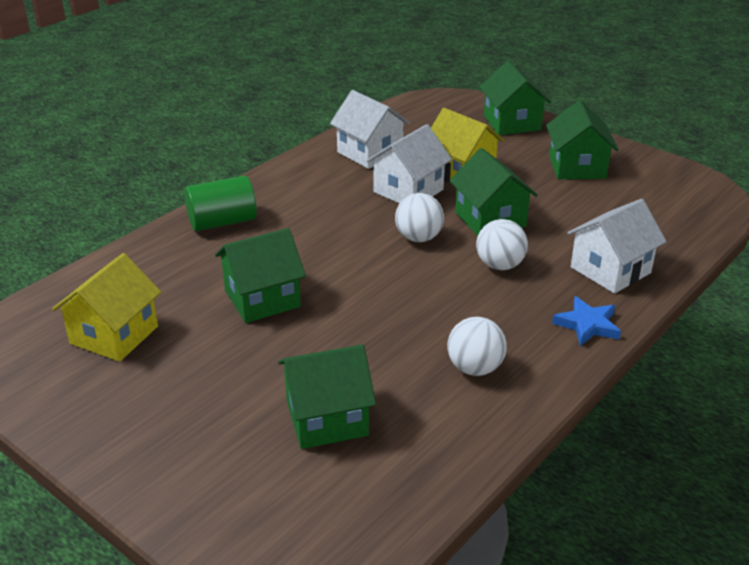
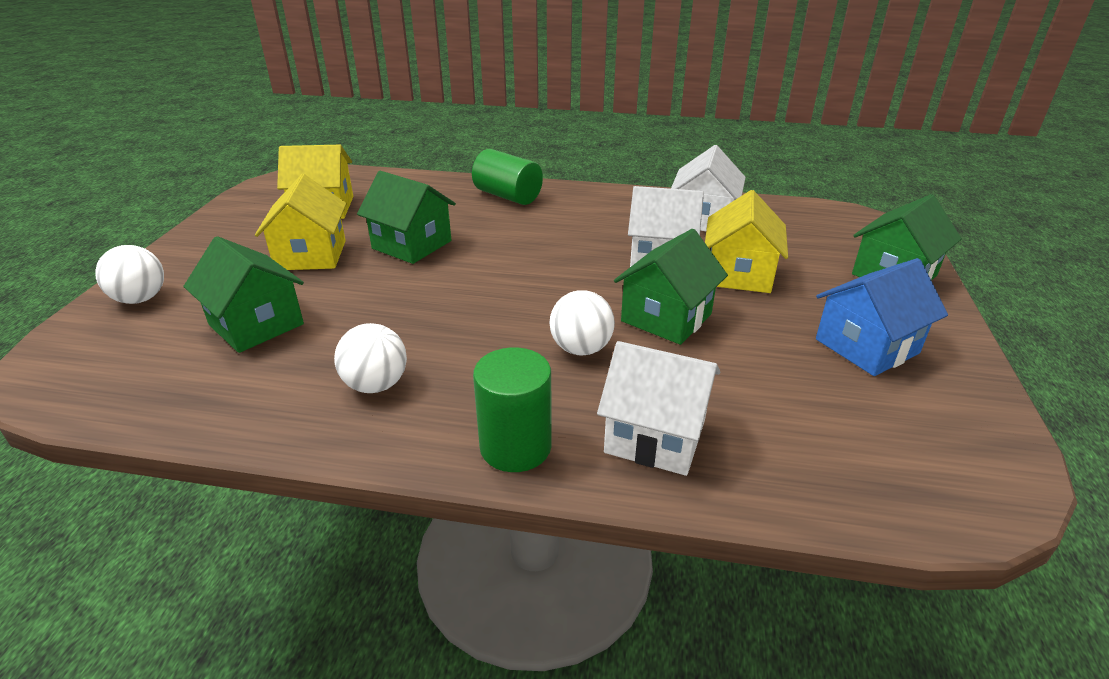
camera: 60 degrees right, 0 degrees up
(219, 362) = (311, 255): none -> yellow house
(418, 238) = (581, 287): white ball -> white ball (141, 299)
(577, 167) = (866, 346): green house -> blue house
(587, 325) = (515, 447): blue star -> green cylinder

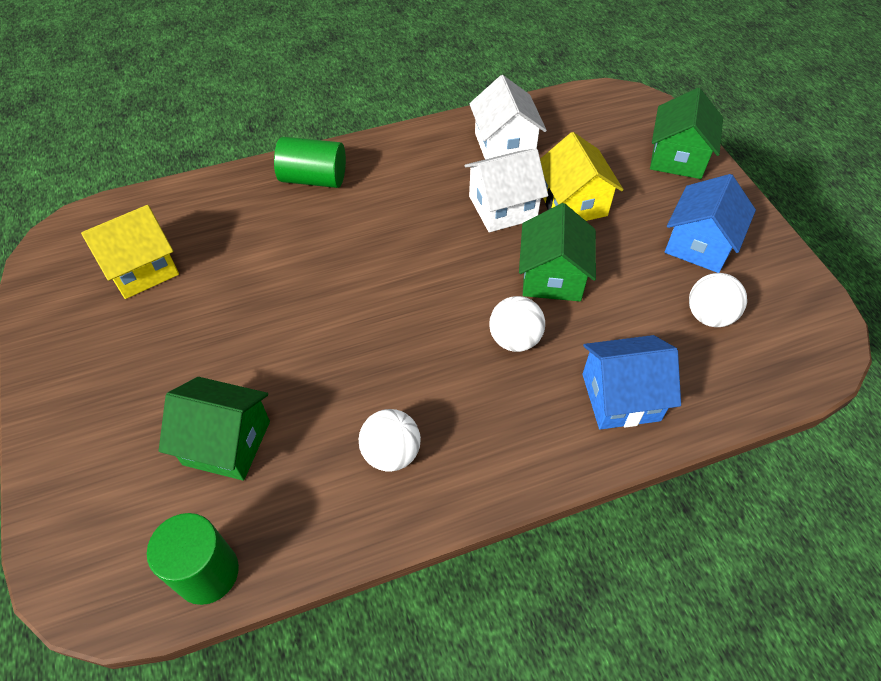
camera: 30 degrees left, 20 degrees up
(141, 299) = (77, 468): white ball -> white ball (709, 316)
(311, 255) = (194, 337): yellow house -> none
(412, 244) = (279, 282): green house -> none
(515, 447) = (539, 455): green cylinder -> green cylinder (207, 572)
(655, 436) = (621, 397): white house -> blue house

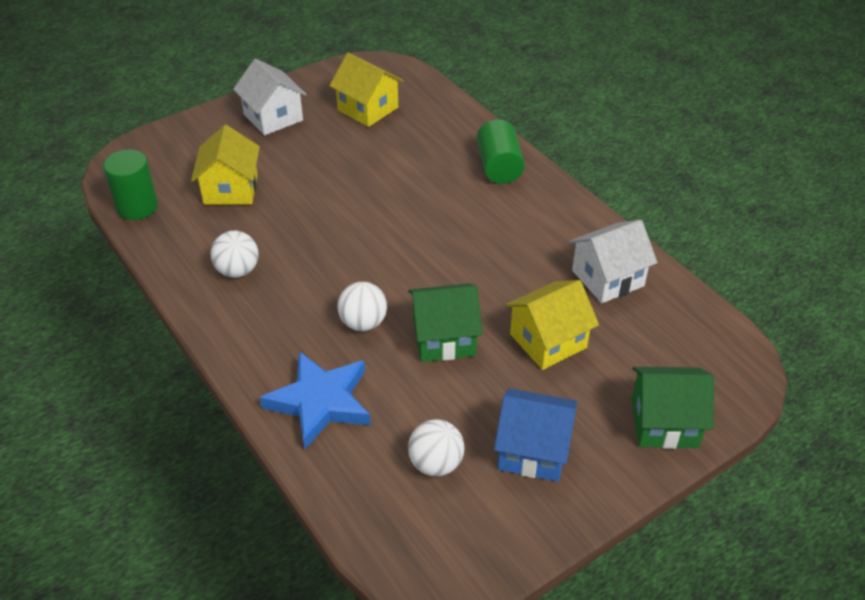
camera: 75 degrees right, 10 degrees down
(226, 443) = (231, 189): green house -> yellow house
(502, 207) = (518, 291): white house -> white house (273, 117)
(621, 397) = (320, 402): blue house -> blue star

